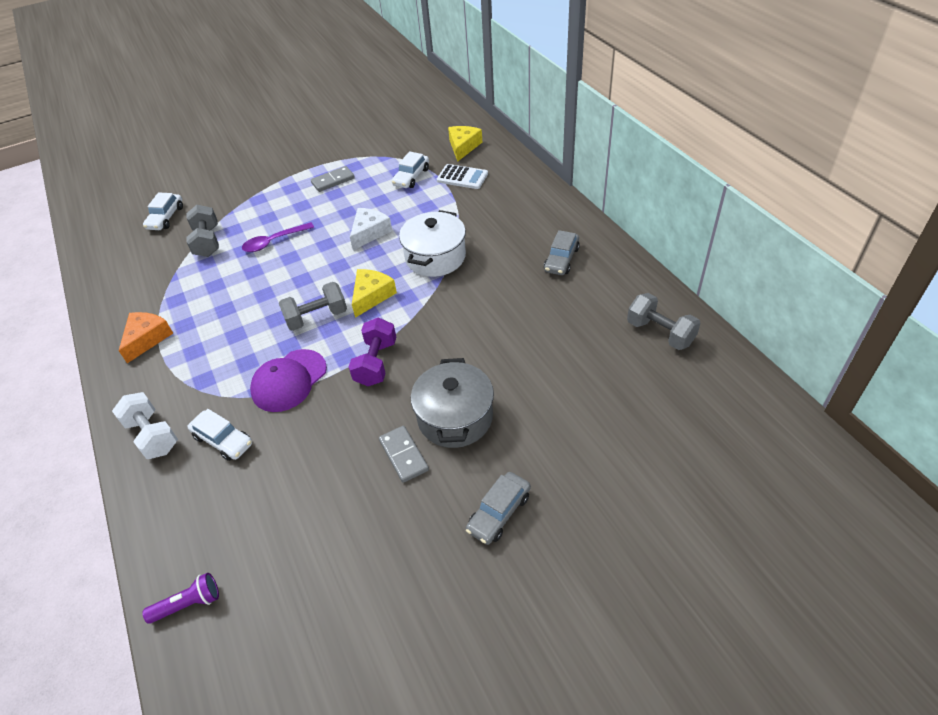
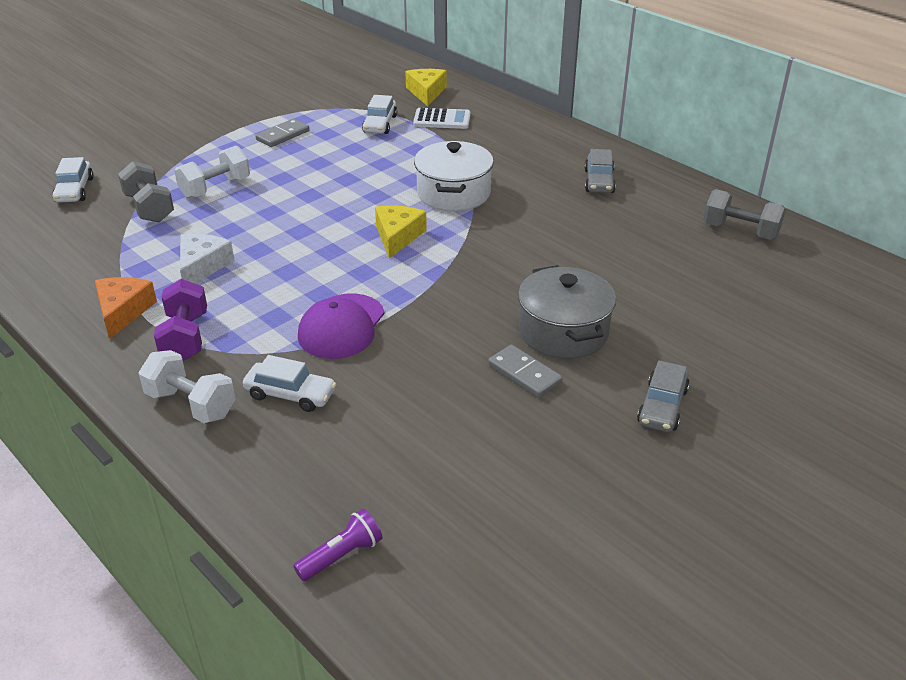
camera: 20 degrees left, 10 degrees down
(261, 228) = (215, 188): none -> white dumbbell
(274, 242) = (240, 199): purple spoon -> none
(317, 317) = (341, 264): grey dumbbell -> none
(369, 233) = (359, 179): white cheese -> white cheese (202, 266)
(376, 363) = (440, 296): purple dumbbell -> purple dumbbell (185, 337)

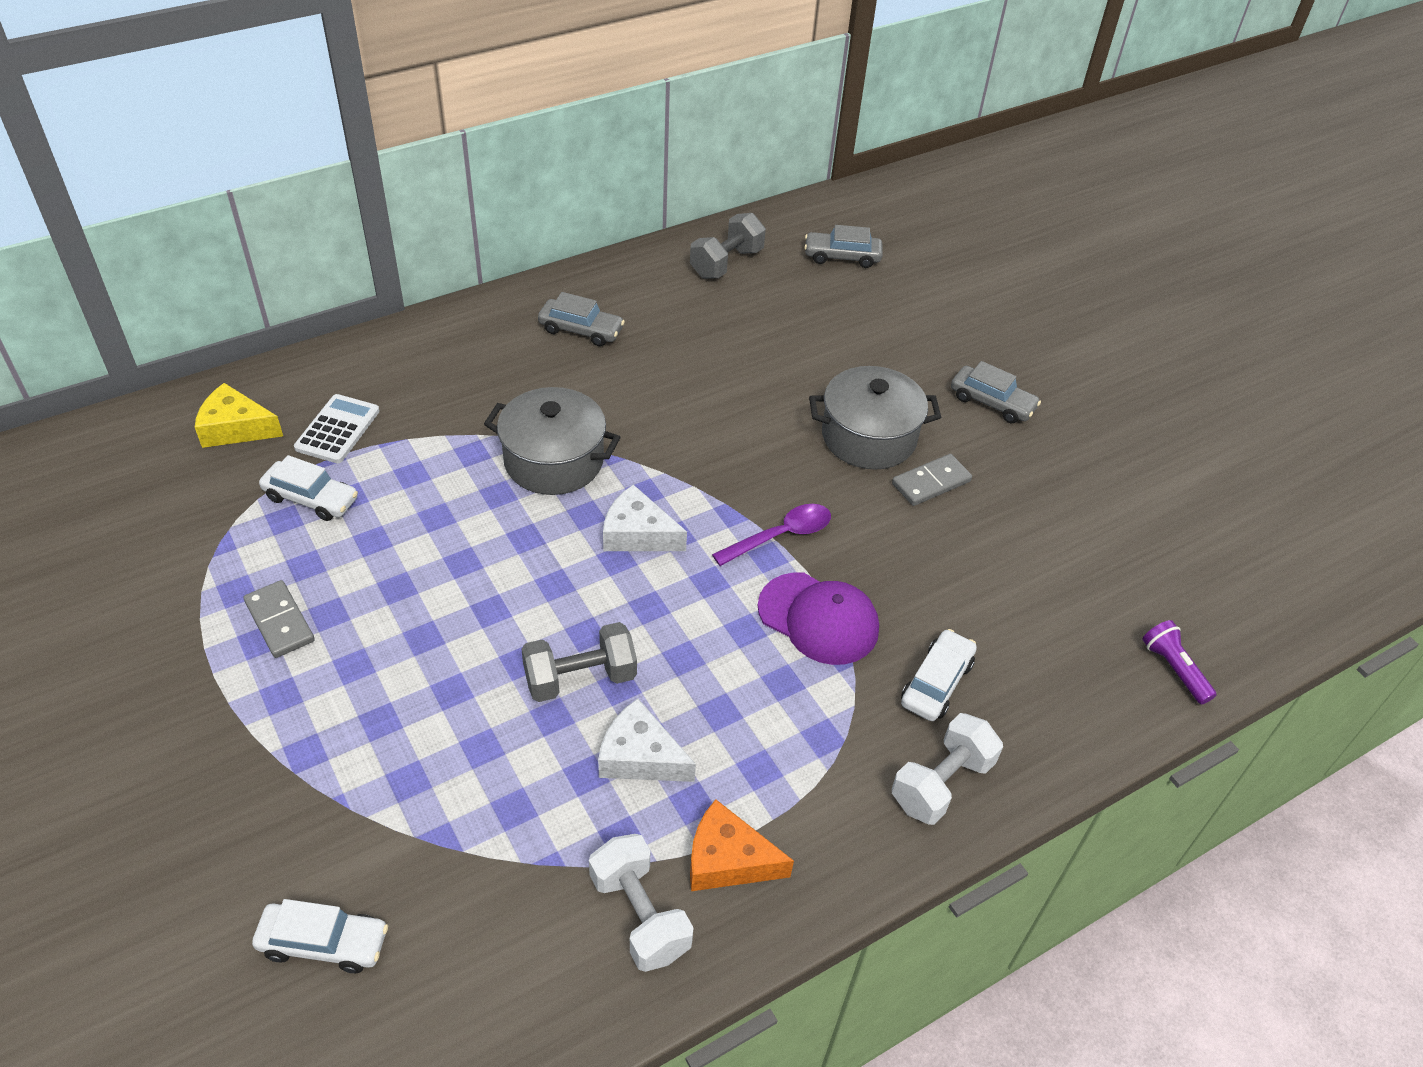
camera: 80 degrees left, 10 degrees up
(149, 208) = (441, 822): grey dumbbell -> grey dumbbell (580, 678)
(185, 337) = (806, 784): purple dumbbell -> none
(215, 188) = (416, 726): white dumbbell -> white dumbbell (639, 915)
(397, 236) = (637, 534): yellow cheese -> white cheese
(422, 298) = (780, 536): none -> purple spoon
(453, 193) = (554, 461): white pot -> grey pot
(811, 291) = (842, 257): none -> grey car

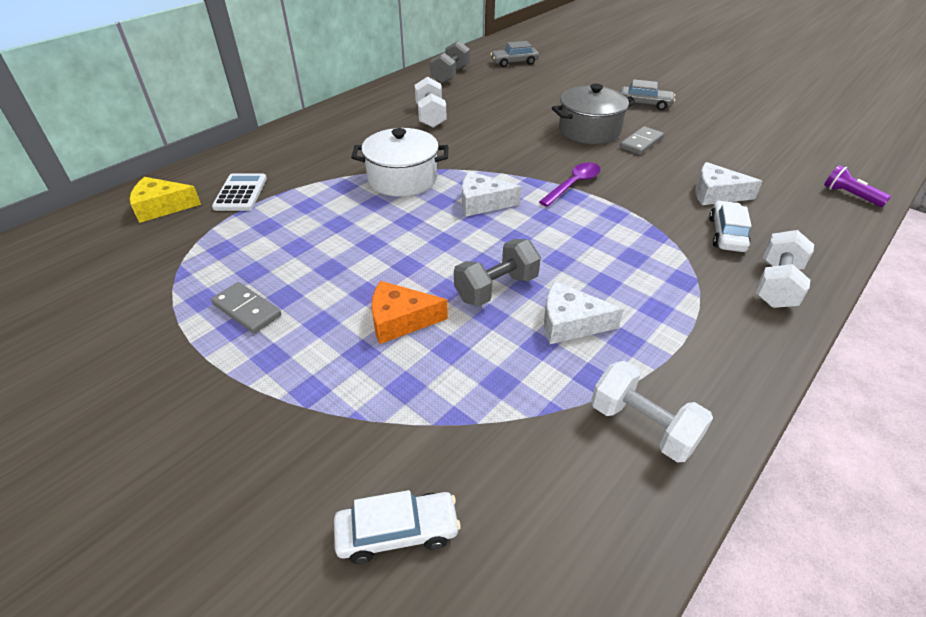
camera: 15 degrees left, 5 degrees down
(311, 498) = (238, 233): white car -> none
(554, 461) = (402, 179): grey pot -> white pot
(581, 330) = (381, 117): grey car -> none
(651, 347) = (430, 116): none -> white dumbbell
(728, 860) = (677, 369): orange cheese -> orange cheese (400, 320)
(818, 619) = (629, 219): purple cap -> none
(974, 610) = (716, 194): none -> white cheese

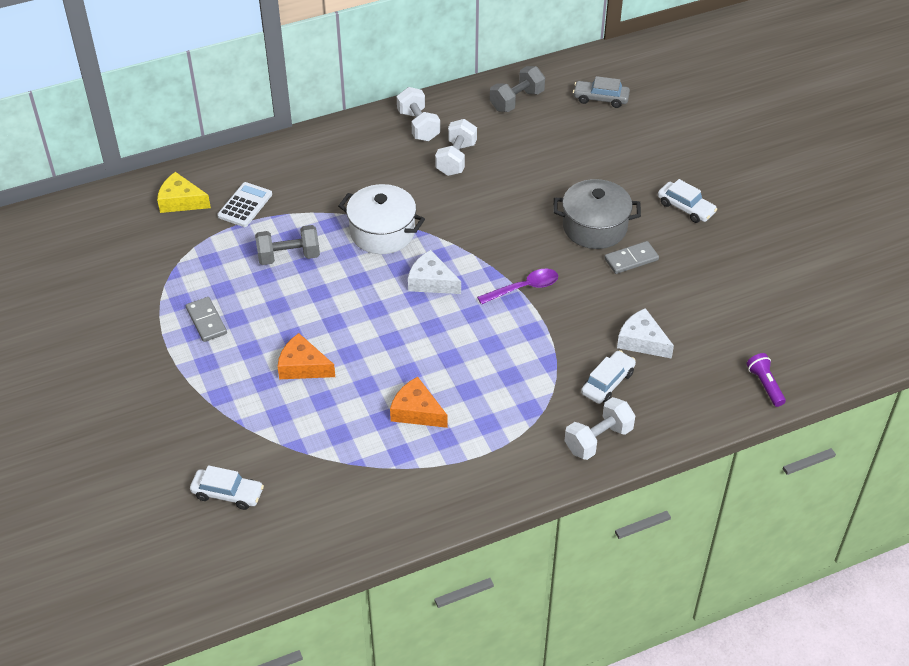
camera: 25 degrees right, 5 degrees up
(496, 288) = (385, 365): grey dumbbell -> grey dumbbell (289, 256)
(570, 323) = (416, 411): white cheese -> orange cheese
(643, 426) = (406, 494): white dumbbell -> white dumbbell (418, 126)
(644, 104) = (685, 208): grey car -> white car

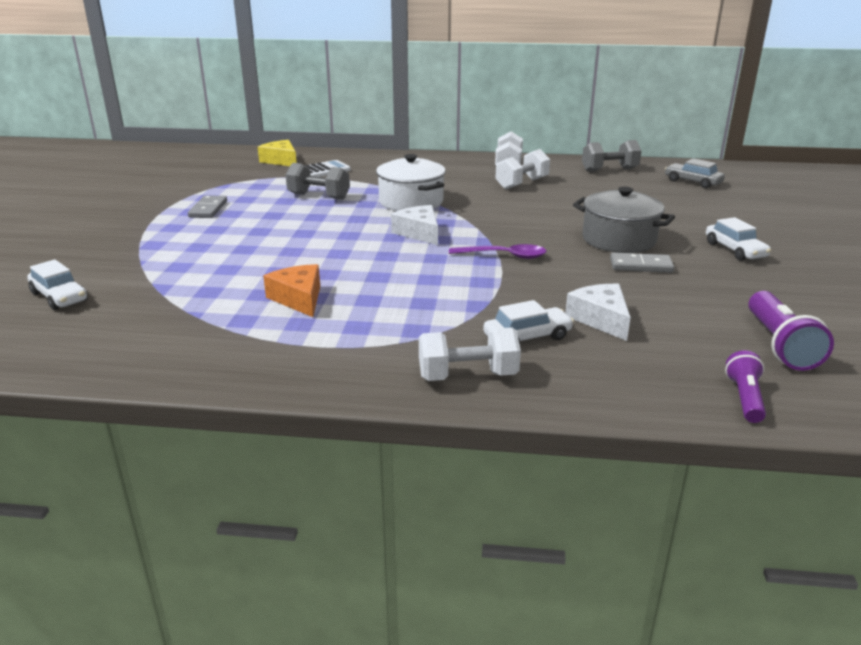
camera: 30 degrees right, 20 degrees down
(303, 366) = (241, 247): orange cheese -> none
(763, 321) = (779, 345): none -> purple flashlight

